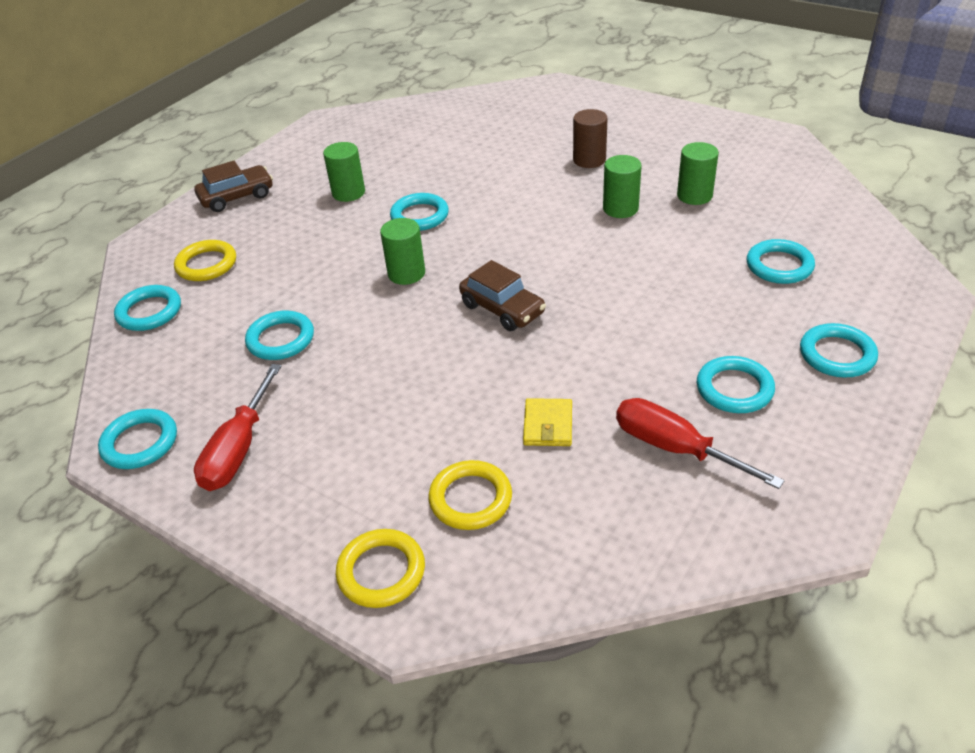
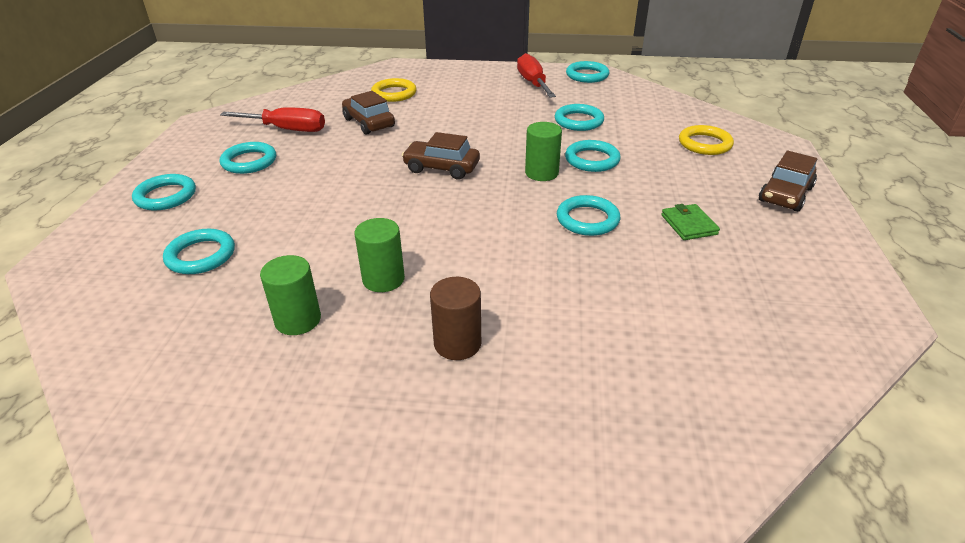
camera: 150 degrees right, 5 degrees down
(149, 312) = (688, 114): turquoise ring -> turquoise ring (592, 160)
(348, 193) = (689, 225): green cylinder -> green wallet
(381, 571) = (418, 71): yellow ring -> none
(548, 425) = (369, 123): yellow wallet -> brown car

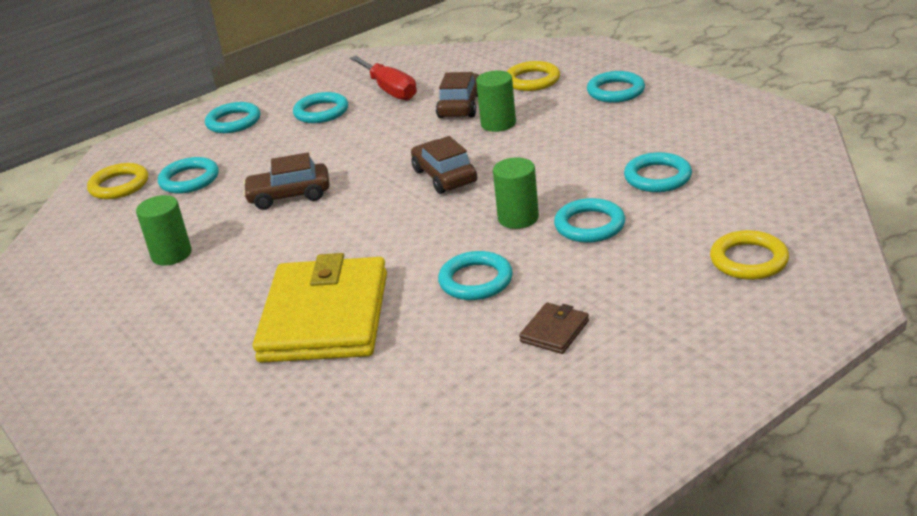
camera: 50 degrees right, 5 degrees down
(118, 293) = (119, 185): none -> yellow ring
(383, 279) = (257, 252): green cylinder -> green cylinder (498, 124)
(457, 343) = (225, 323): brown cylinder -> none
(531, 294) = (325, 317): none -> yellow wallet
(533, 83) = (692, 113): red screwdriver -> none
(587, 75) = (777, 123): turquoise ring -> turquoise ring (615, 91)
(689, 225) = (554, 331): green wallet -> brown wallet
(785, 194) = (720, 355): brown car -> brown car (289, 196)

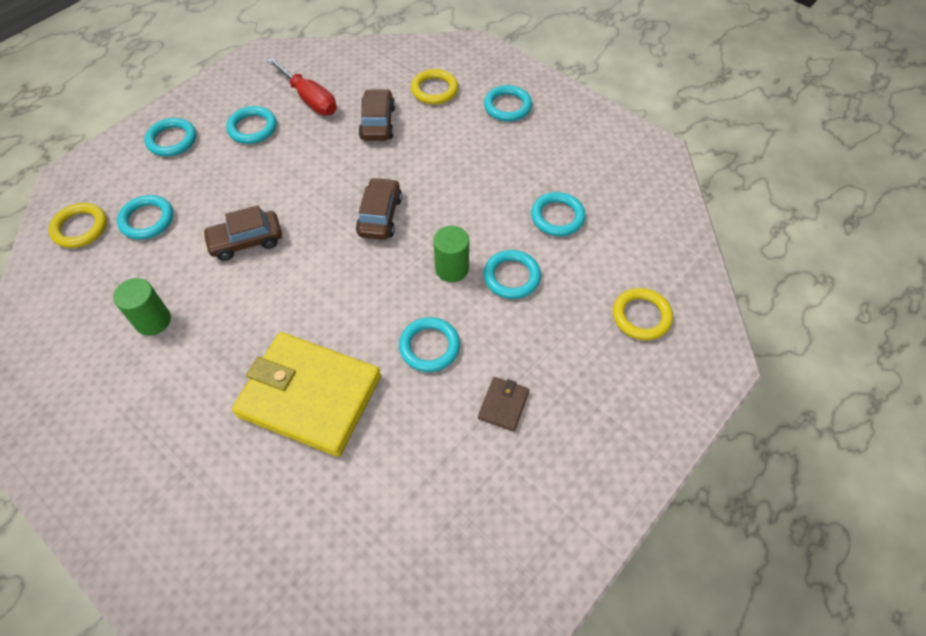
camera: 15 degrees left, 25 degrees up
(325, 317) = (310, 396): yellow wallet -> yellow wallet turned 60 degrees counterclockwise
(444, 176) = (380, 216): brown car -> brown car turned 45 degrees clockwise
(498, 124) = (414, 147): green cylinder -> none

